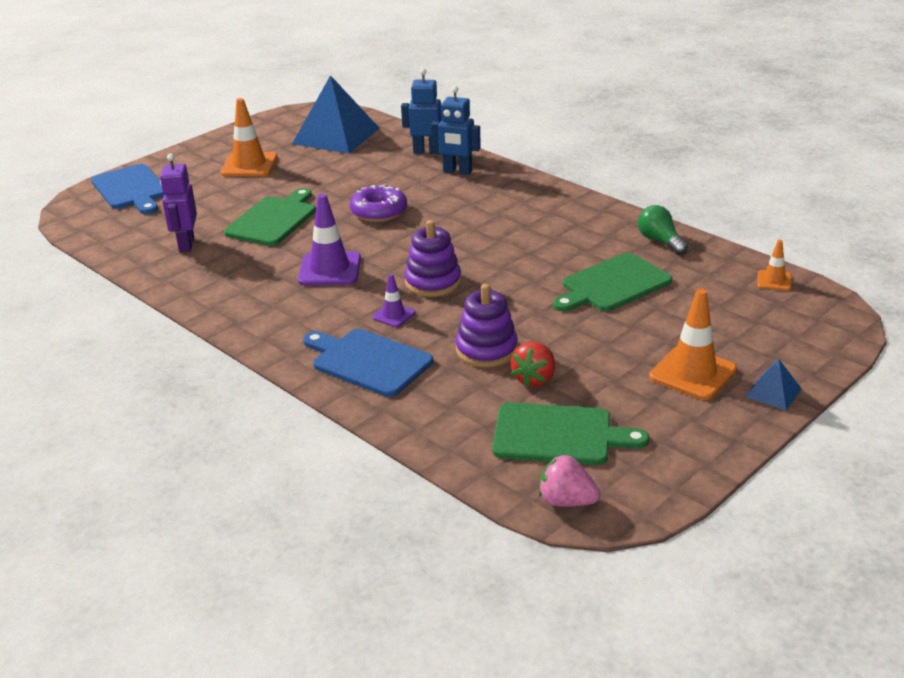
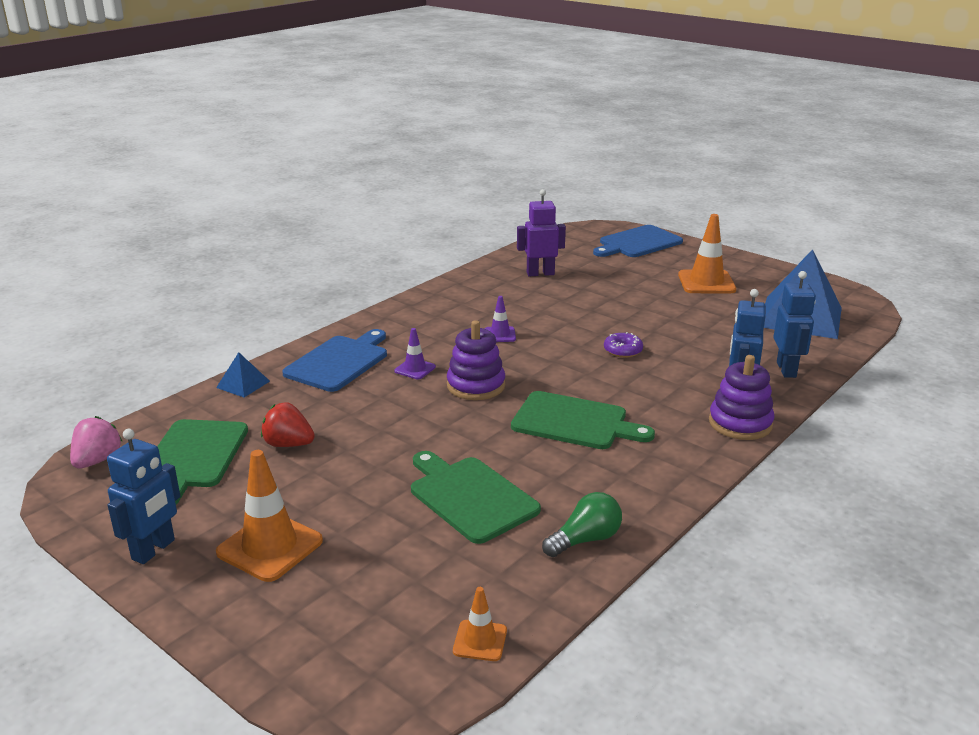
camera: 85 degrees right, 5 degrees down
(273, 220) = (593, 303): green cutting board -> green cutting board (574, 422)
(330, 269) = (500, 335): purple traffic cone -> purple traffic cone, size x0.53
(379, 212) = (623, 350): purple donut -> purple donut, size x0.63
(486, 350) = (345, 417): purple stacking toy -> purple stacking toy (740, 423)
(708, 435) = (154, 550): none -> blue robot
(773, 392) = (212, 608): blue pyramid -> blue pyramid (243, 384)

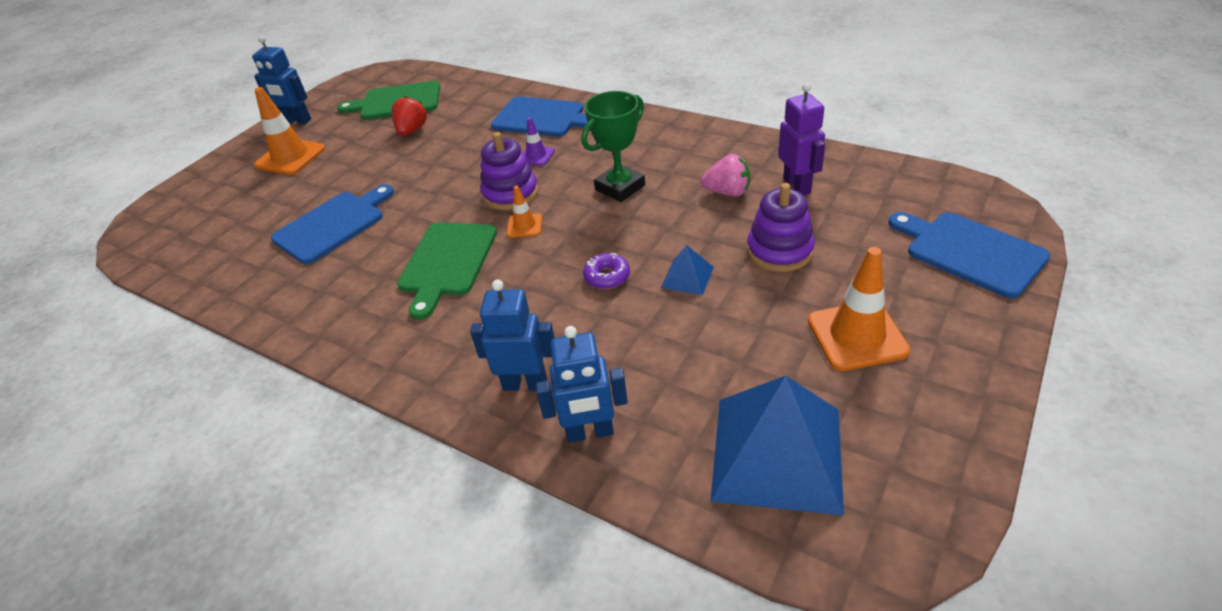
camera: 85 degrees right, 15 degrees up
(97, 460) = (395, 74): pink strawberry -> pink strawberry (727, 192)
(243, 384) = (498, 90): blue pyramid -> blue pyramid (687, 277)
(470, 497) = (333, 225): green cutting board -> blue cutting board
(480, 641) = (168, 261): orange traffic cone -> orange traffic cone (524, 226)
(500, 335) = (620, 187): purple traffic cone -> green trophy
(585, 540) = (263, 294): green light bulb -> none
(740, 423) = (447, 387): purple stacking toy -> purple stacking toy (779, 251)

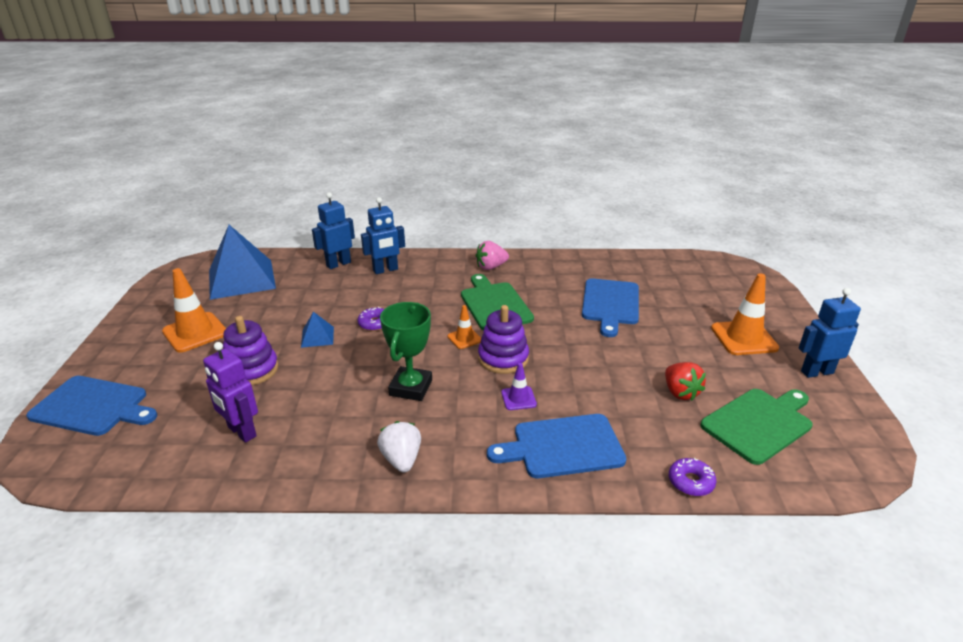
camera: 145 degrees right, 10 degrees down
(489, 85) = (690, 482): none -> purple donut
(666, 135) = (401, 459): none -> white strawberry
(727, 192) = (308, 408): pink strawberry -> pink strawberry (491, 267)

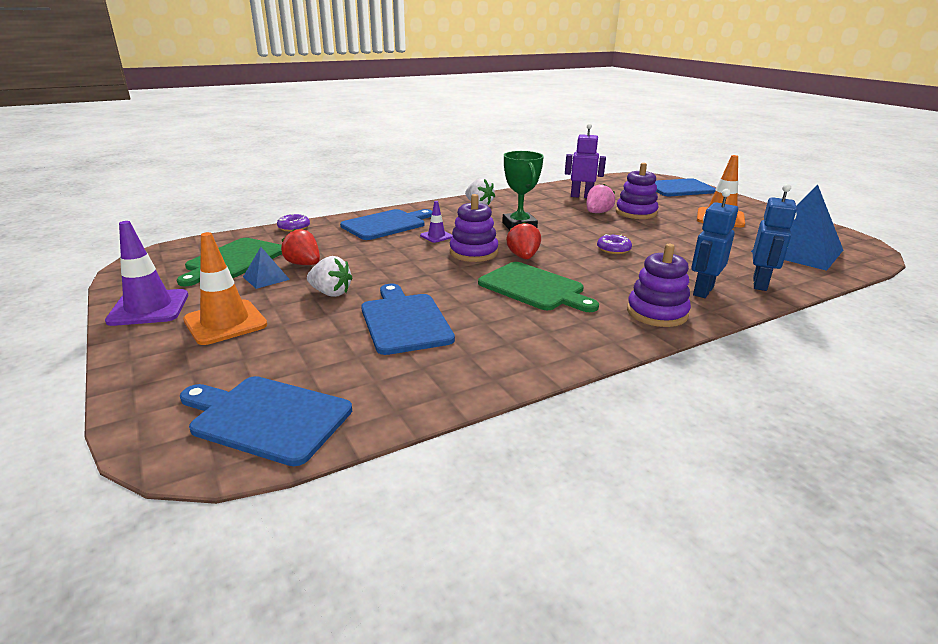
camera: 150 degrees right, 5 degrees down
(317, 337) = (636, 233): blue pyramid -> blue pyramid (266, 278)
(442, 266) = (657, 313): none -> purple stacking toy
(464, 338) = (523, 257): orange traffic cone -> red strawberry
(491, 267) = (599, 328): pink strawberry -> pink strawberry (597, 213)
(658, 345) = (331, 293): none -> white strawberry
(704, 271) = (267, 417): none -> blue cutting board
(816, 372) = (149, 308): blue robot -> purple traffic cone

